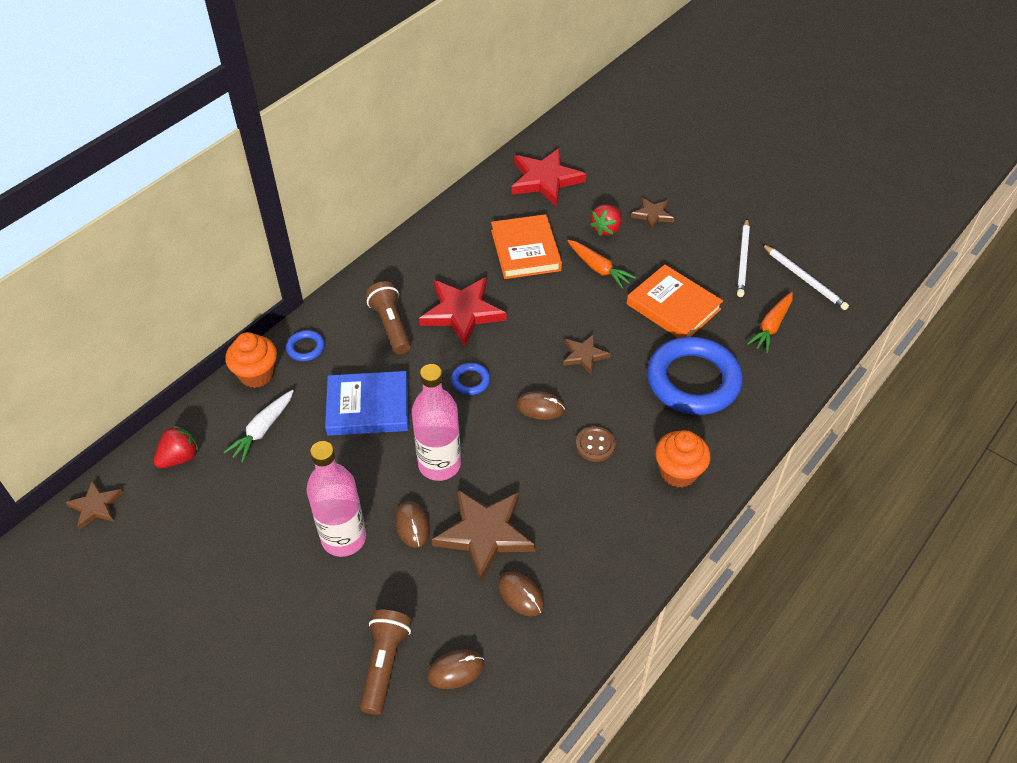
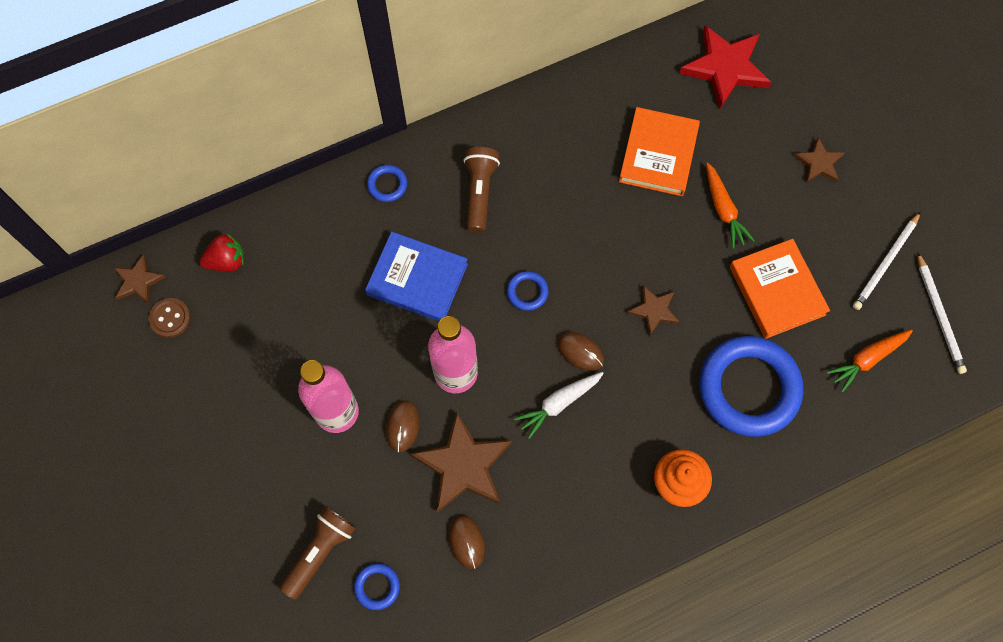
camera: 25 degrees right, 20 degrees up
(257, 374) = (330, 197): orange cupcake -> none
(263, 430) = (311, 262): white carrot -> white carrot (559, 403)
(456, 670) = (377, 586): brown mouse -> blue ring
(462, 312) = (557, 206): red star -> none
(595, 445) = (612, 418): brown button -> brown button (170, 318)
(606, 229) = (758, 161): red strawberry -> none

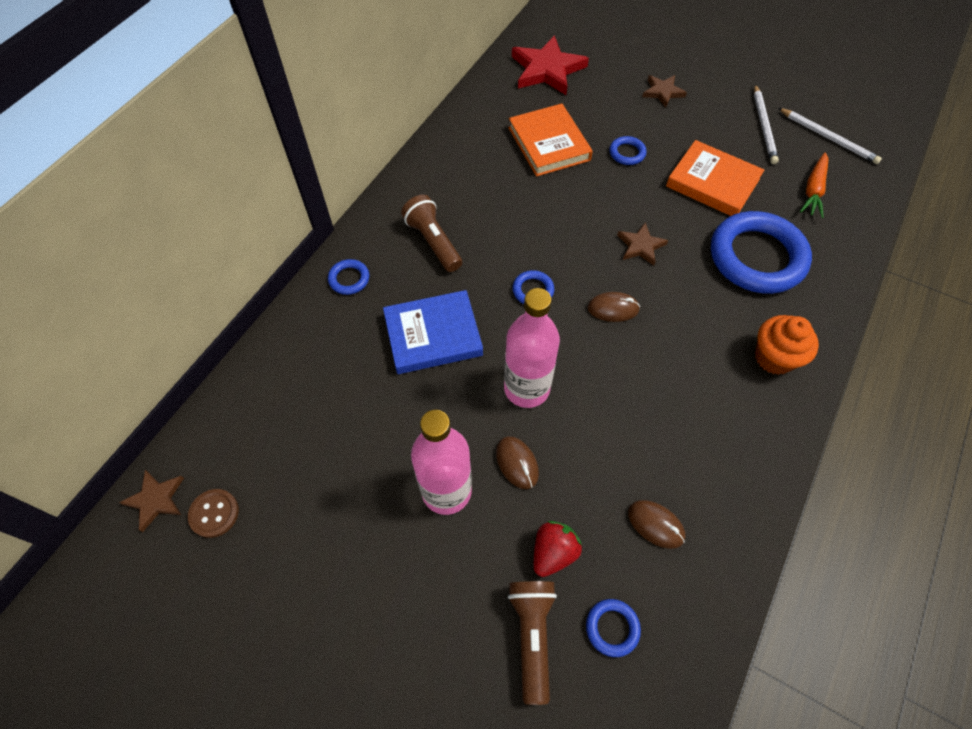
camera: 35 degrees left, 10 degrees down
(227, 261) = (240, 425): red strawberry -> red strawberry (553, 552)
(463, 465) = (597, 460): brown star -> none
(559, 403) = (631, 357): white carrot -> none
(723, 209) = (627, 153): orange carrot -> blue ring

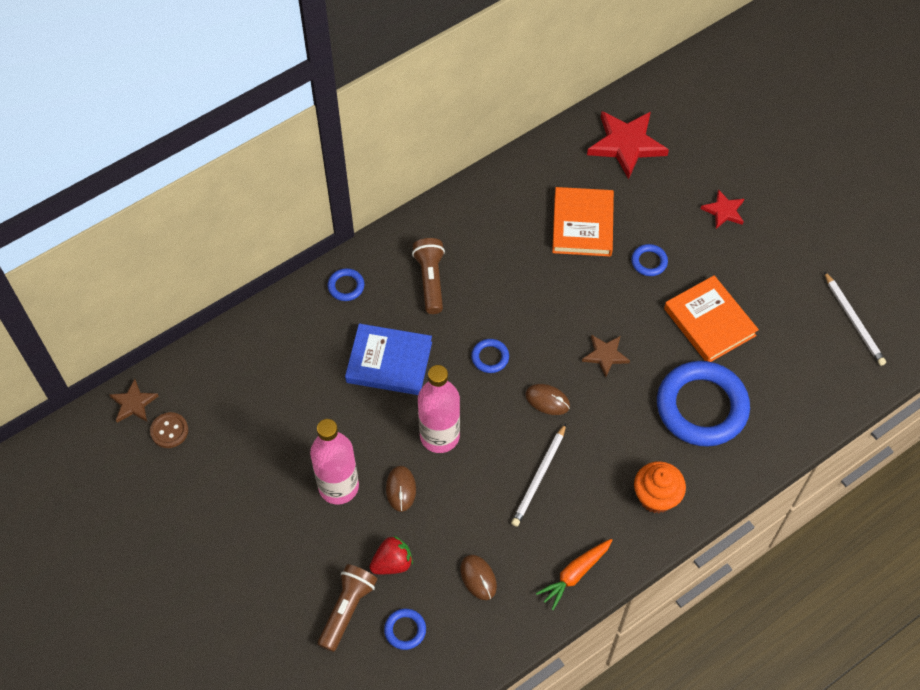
camera: 25 degrees right, 0 degrees up
(662, 92) = (723, 211): brown star -> red star
(763, 126) = (798, 284): white pencil -> white pencil (539, 477)
(813, 190) = (799, 366): orange carrot -> orange carrot (575, 574)

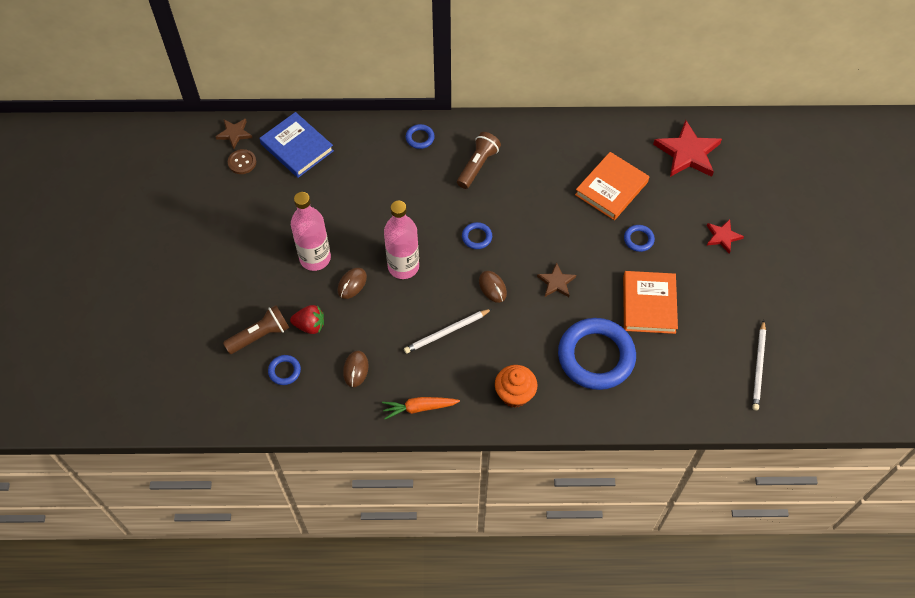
camera: 35 degrees right, 0 degrees up
(389, 362) = (409, 201): blue book -> blue book (297, 147)

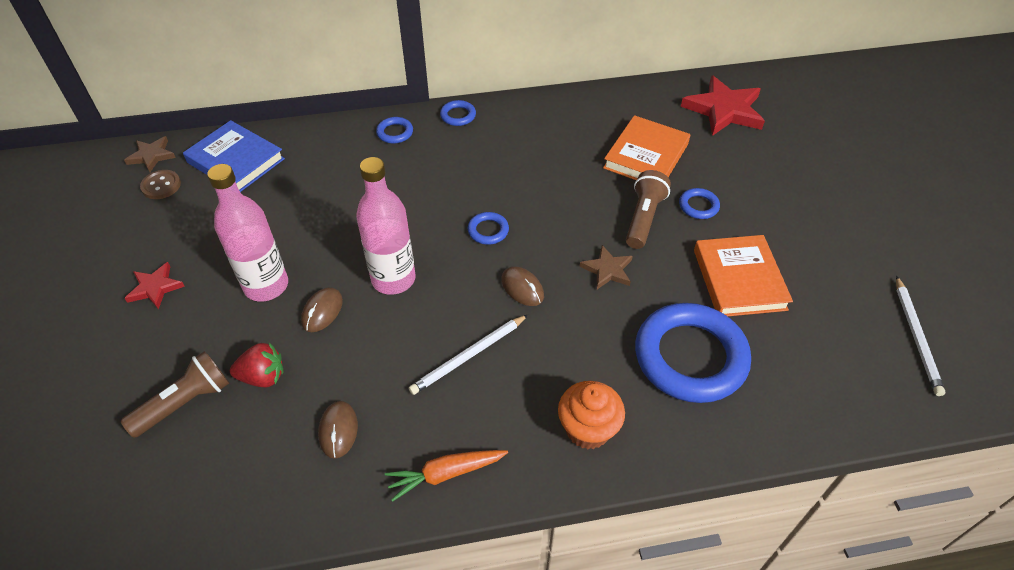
camera: 10 degrees left, 10 degrees down
(284, 371) = (225, 451): blue ring -> blue ring (458, 115)
(477, 165) = (473, 152): brown flashlight -> brown flashlight (643, 218)
(722, 237) = (801, 189): red star -> red star (155, 287)

